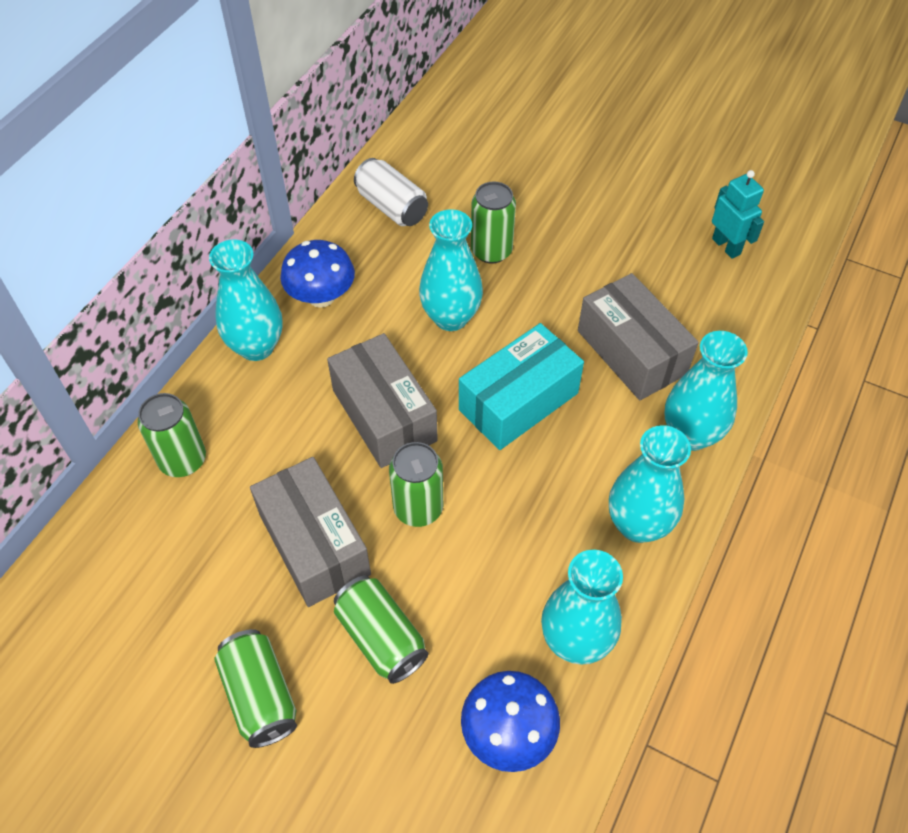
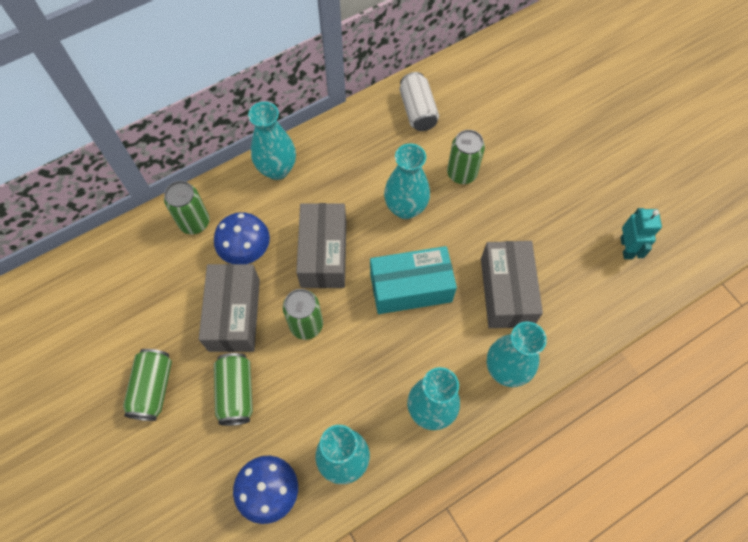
camera: 30 degrees right, 10 degrees up
(321, 297) = (335, 154): blue mushroom -> blue mushroom (246, 250)

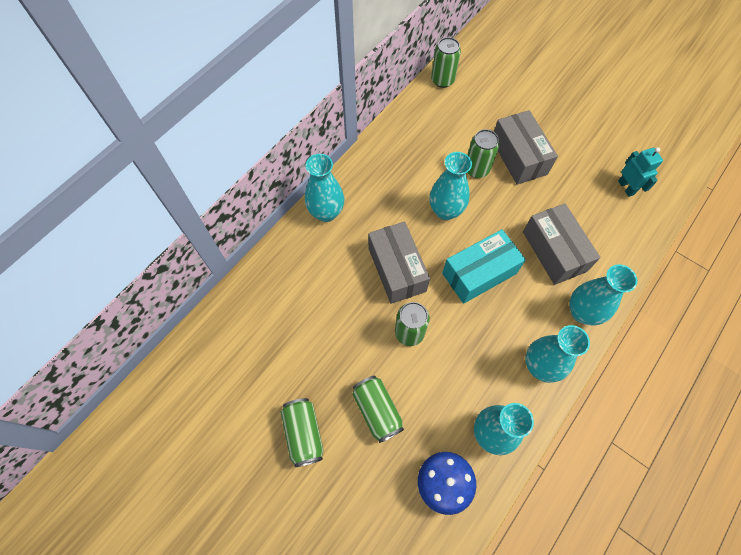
camera: 20 degrees left, 0 degrees up
(194, 222) = (275, 279): green can -> green can (442, 80)
(234, 315) = (345, 345): grey box -> grey box (519, 156)
(246, 250) = (330, 288): blue mushroom -> none
(417, 111) = (419, 130): white can -> none

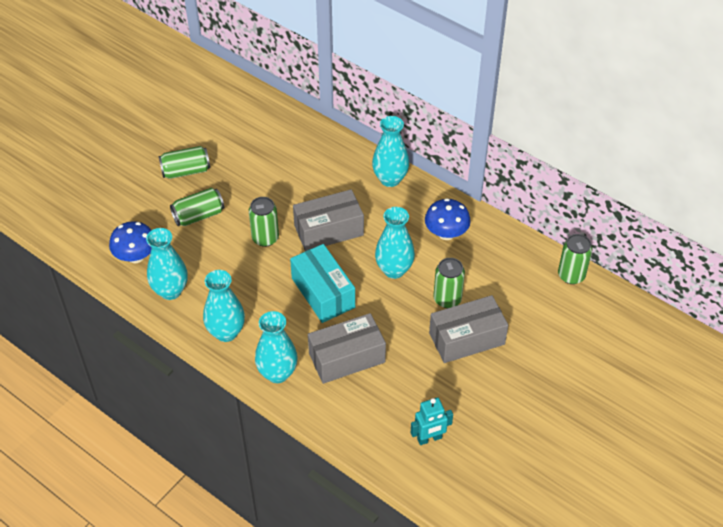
camera: 90 degrees right, 15 degrees down
(398, 167) = (446, 233): none -> blue mushroom

